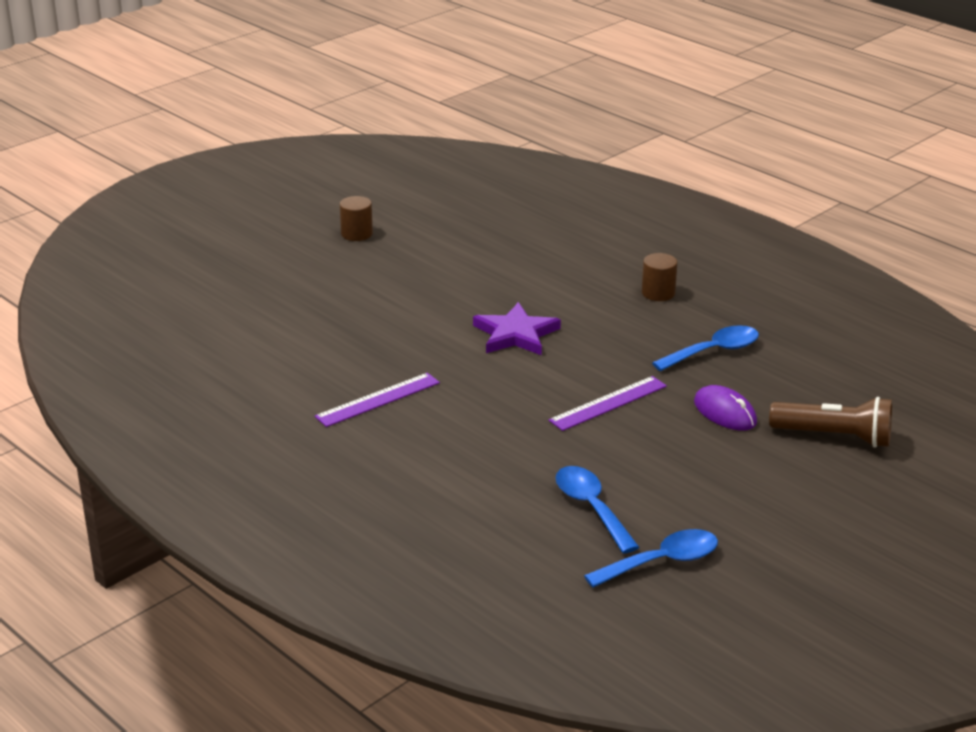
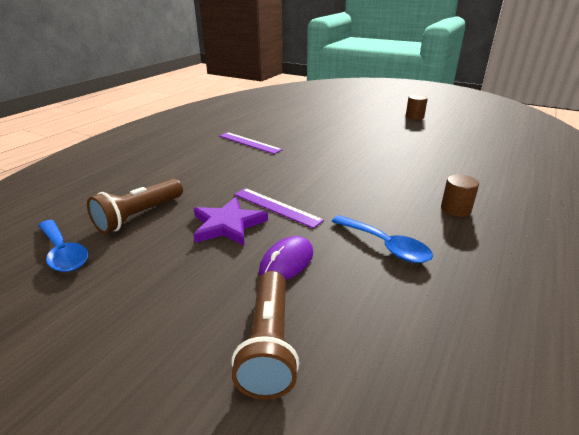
camera: 75 degrees right, 0 degrees up
(516, 334) = (345, 166): purple star -> purple star (228, 225)
(592, 508) = (139, 216): blue spoon -> brown flashlight

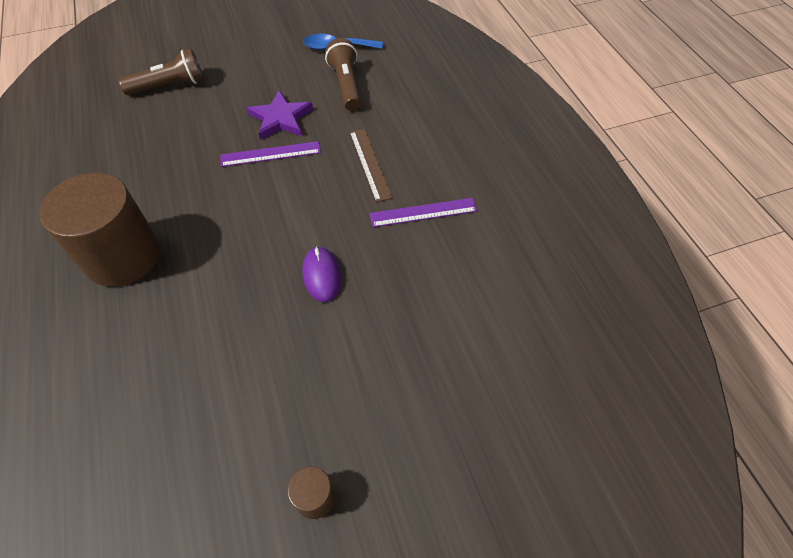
camera: 130 degrees right, 25 degrees up
(231, 169) = (370, 164): none -> brown ruler
(269, 345) = (169, 85): brown flashlight -> brown flashlight turned 120 degrees clockwise
(286, 262) = (208, 122): purple mouse -> purple mouse (321, 275)
(385, 246) = (157, 175): blue spoon -> none
(455, 209) = (123, 256): brown cylinder -> brown cylinder, size x2.38

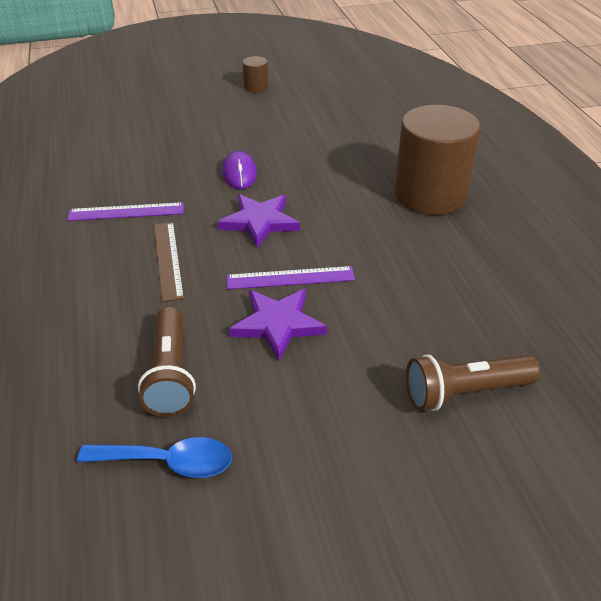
camera: 175 degrees left, 15 degrees down
(297, 208) = (259, 222): none -> purple star

